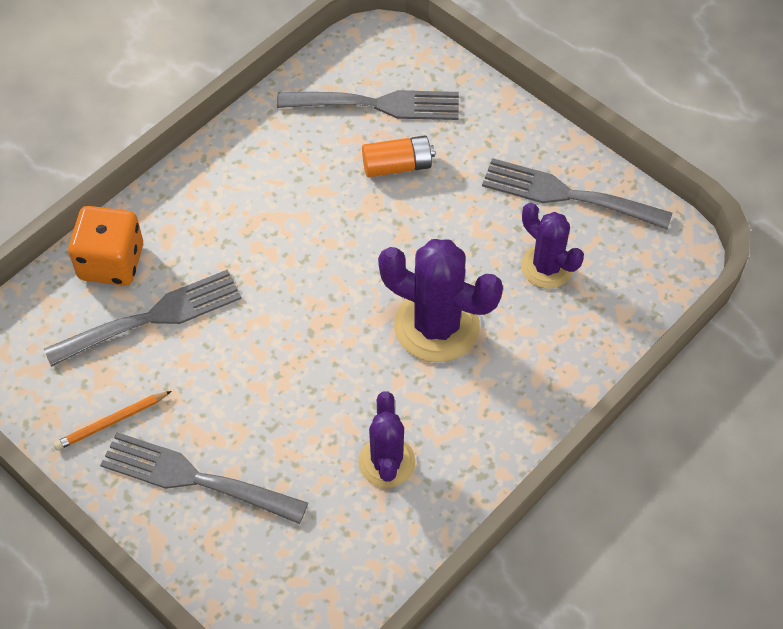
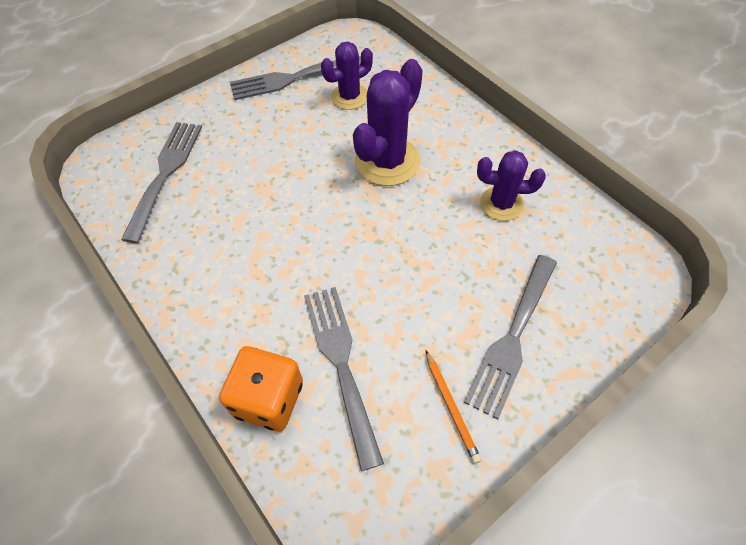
camera: 80 degrees left, 0 degrees up
(397, 166) = (232, 168): orange battery -> none
(567, 195) = (292, 79): grey fork -> grey fork turned 45 degrees clockwise

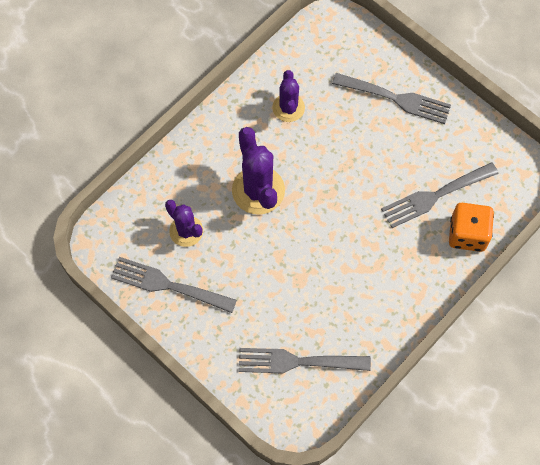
camera: 100 degrees left, 10 degrees up
(292, 79) = (168, 285): grey fork -> grey fork turned 135 degrees clockwise
(387, 161) = (258, 190): purple cactus -> purple cactus turned 45 degrees clockwise
(451, 407) = (449, 130): orange pencil -> none

